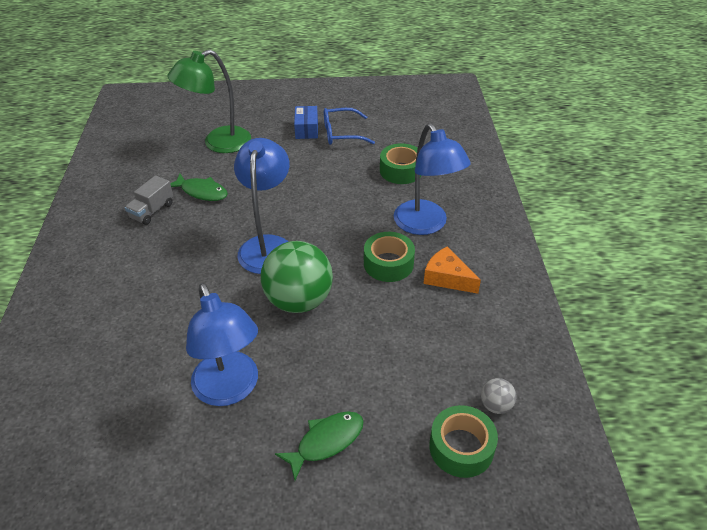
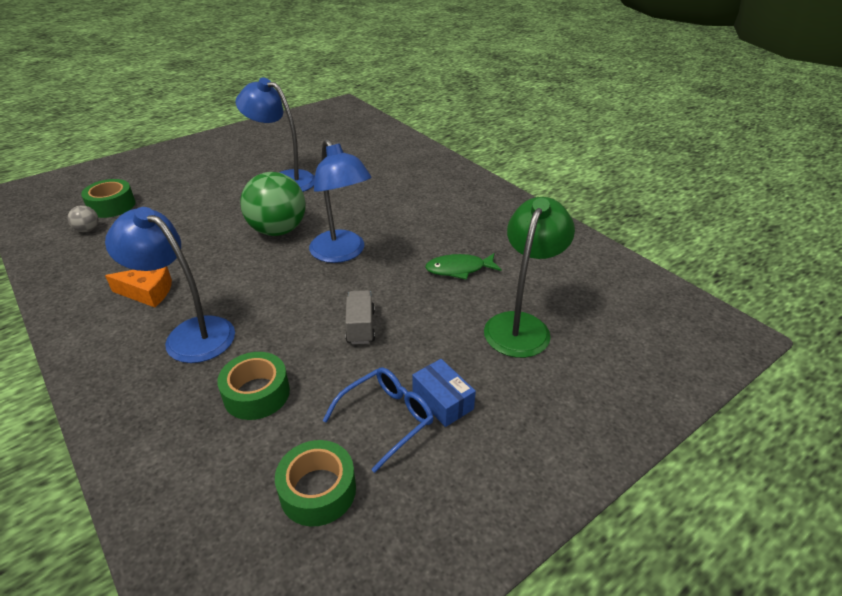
camera: 145 degrees right, 5 degrees down
(152, 211) = (477, 238): grey truck -> grey truck (360, 327)
(326, 442) = (204, 182): green fish -> none
(388, 263) = (214, 282): green tape -> green tape (318, 490)

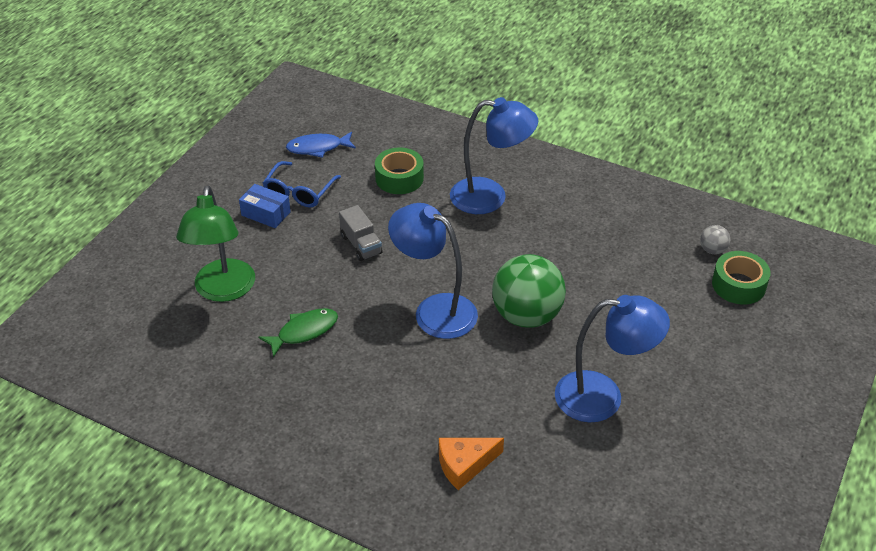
camera: 155 degrees right, 5 degrees up
(148, 292) = (566, 214): orange cheese -> orange cheese (464, 465)
(318, 490) = (318, 148): green tape -> blue fish

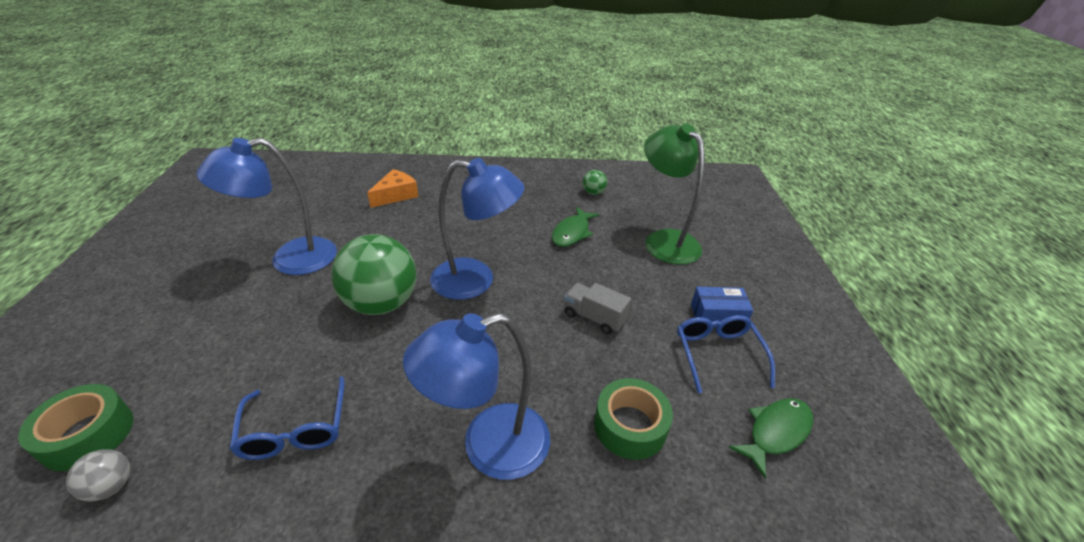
camera: 150 degrees right, 5 degrees down
(226, 381) = (593, 193): none -> green ball
(318, 148) = (776, 432): blue fish -> green fish
(606, 244) = (295, 429): none -> blue glasses

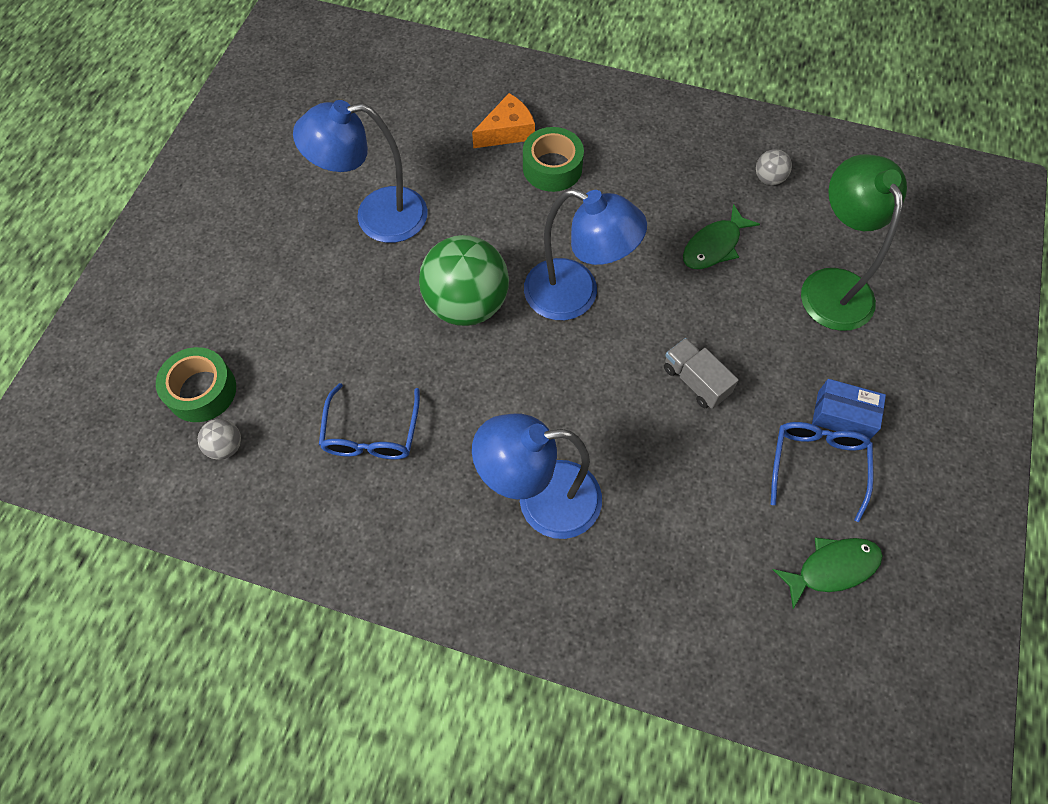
camera: 20 degrees right, 25 degrees up
(593, 193) = (768, 178): green ball -> grey ball
(630, 426) = (684, 519): green tape -> green tape (552, 167)

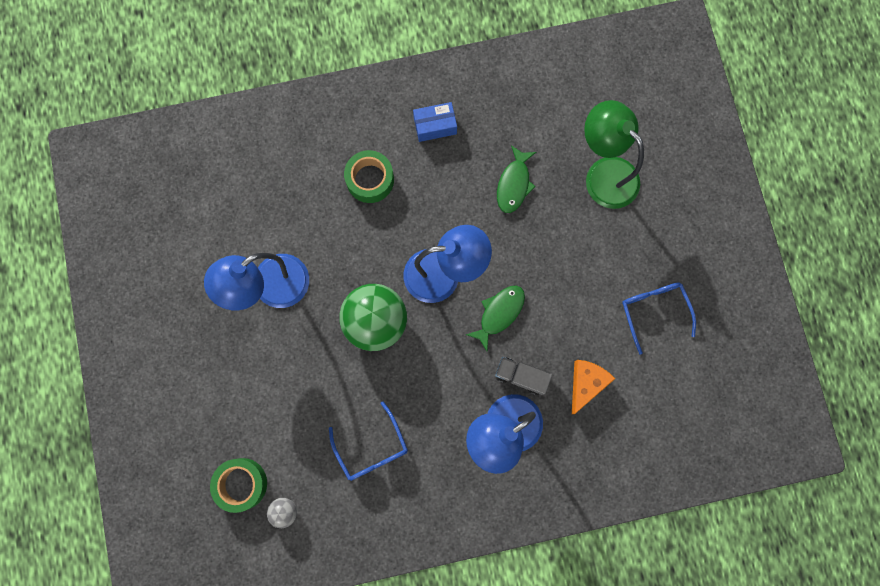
camera: 30 degrees left, 15 degrees up
(507, 131) = (320, 166): orange cheese -> orange cheese (586, 383)
(695, 381) = (553, 294): grey truck -> grey truck (521, 376)
(768, 178) = (523, 108): grey ball -> none
(832, 568) = (692, 374): green fish -> green fish (499, 313)
(843, 415) = (654, 267): blue box -> blue box (435, 126)

